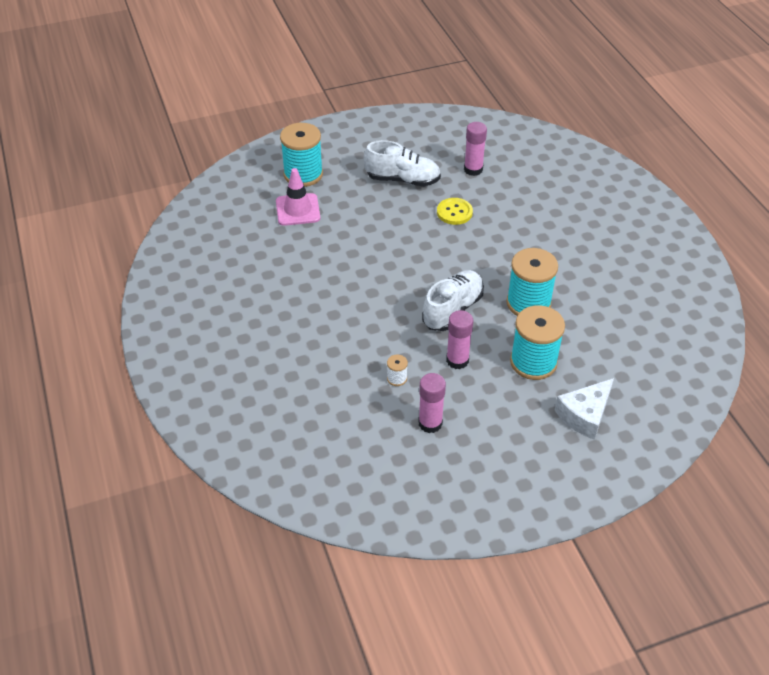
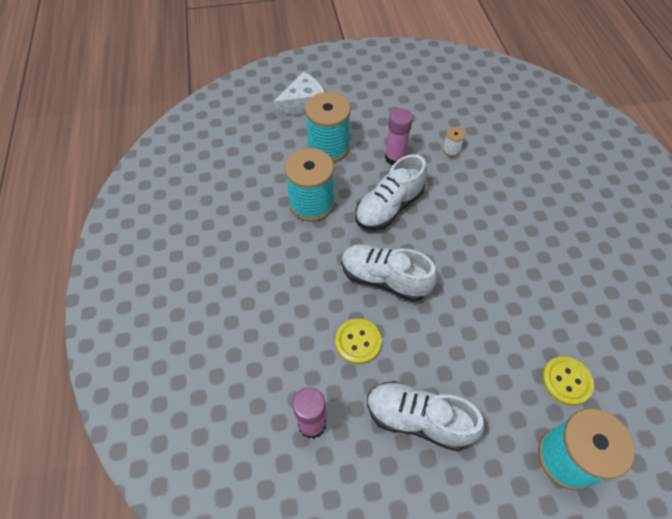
camera: 170 degrees left, 10 degrees up
(298, 210) = (566, 381): pink traffic cone -> yellow button
(430, 423) = (427, 112): pink glue stick -> none
(443, 253) = (384, 279): none -> white shoe

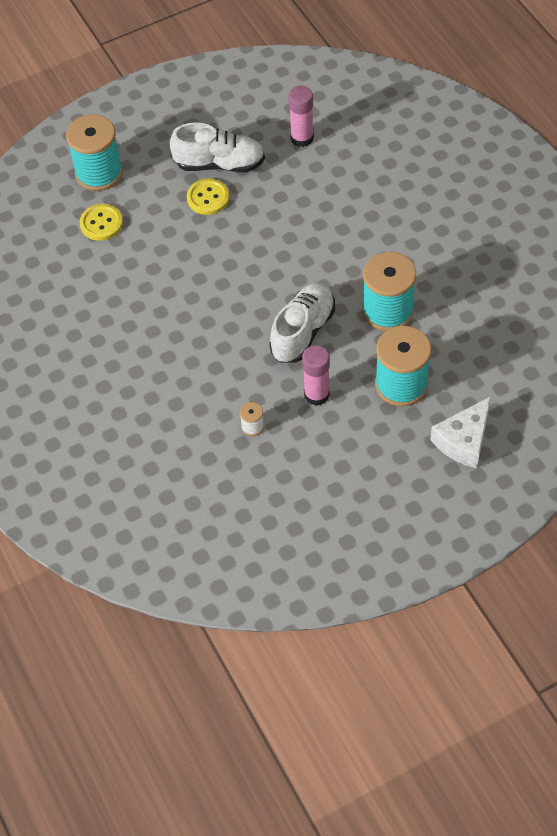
camera: 165 degrees right, 0 degrees up
(358, 342) = (287, 201): yellow button -> yellow button (208, 198)
(384, 279) = (282, 258): white shoe -> none

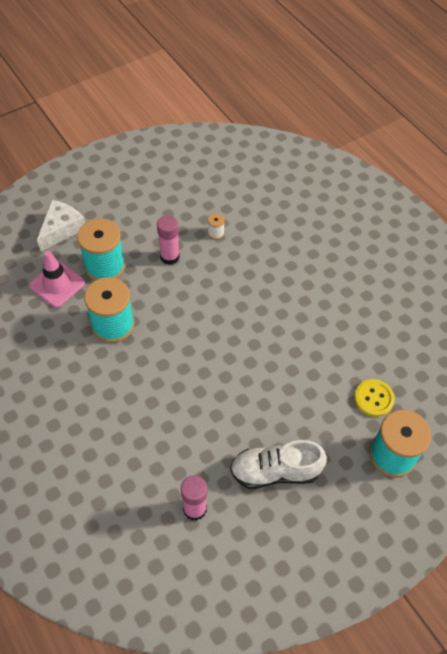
camera: 170 degrees right, 0 degrees up
(208, 198) = (280, 430): yellow button -> none
(303, 331) = (183, 305): white shoe -> none
(461, 363) = (57, 284): none -> pink traffic cone

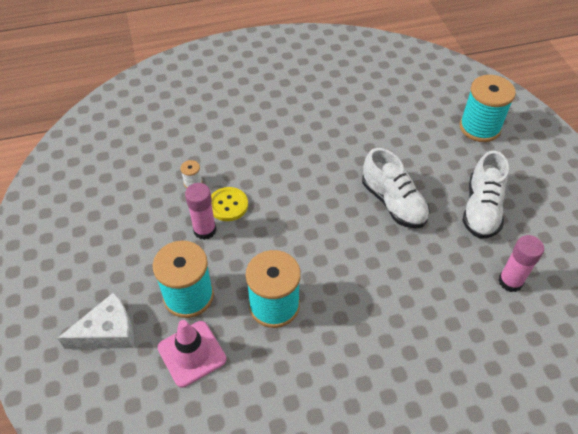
camera: 70 degrees left, 5 degrees down
(61, 229) = (108, 332): white cheese -> white cheese turned 105 degrees clockwise
(252, 390) = (393, 203): none -> white shoe
(373, 398) = (424, 122): yellow button -> yellow button (228, 205)

